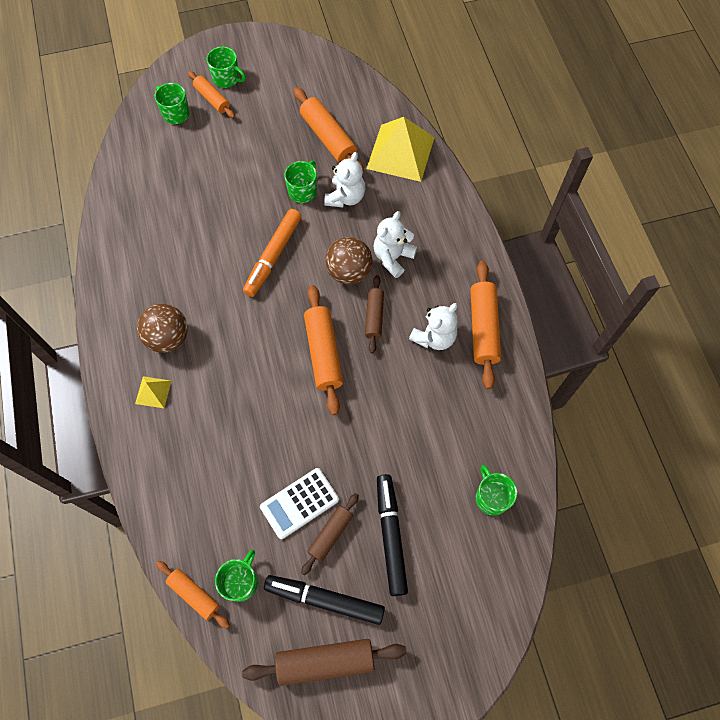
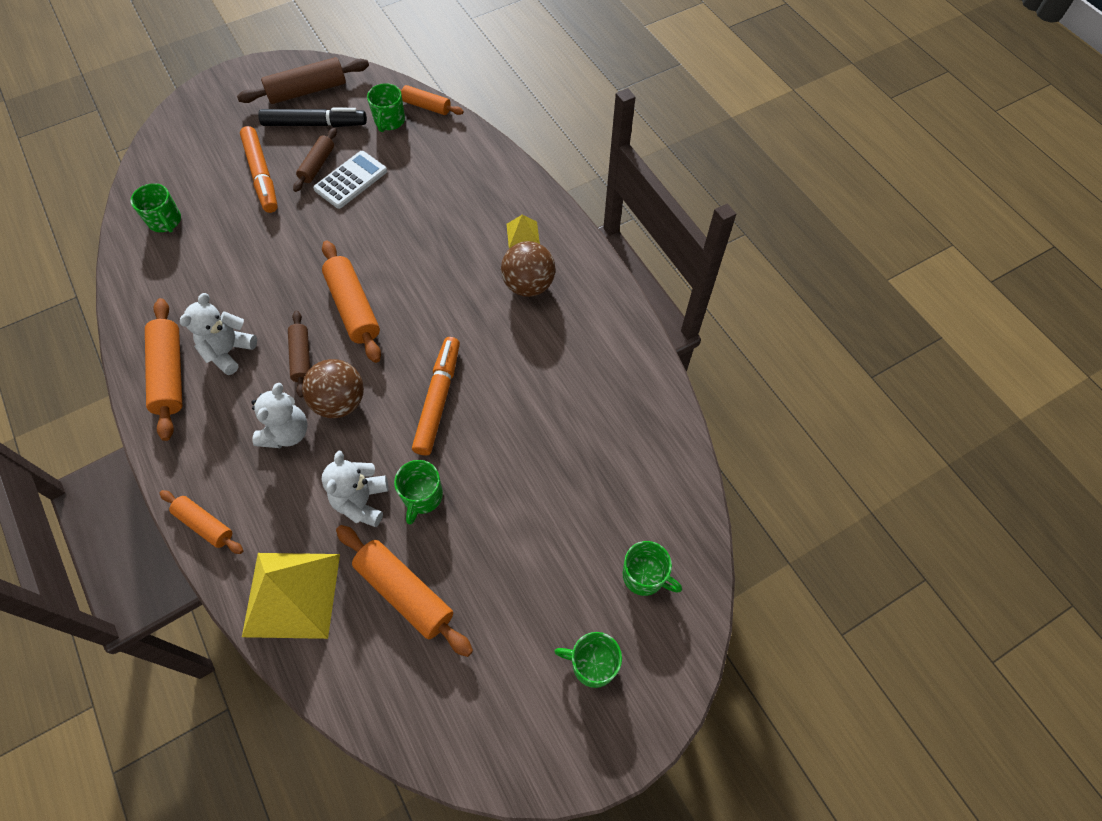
camera: 165 degrees right, 5 degrees down
(212, 99) = (600, 617): orange rolling pin -> orange rolling pin (204, 525)
(391, 535) = (261, 175): black marker -> orange marker

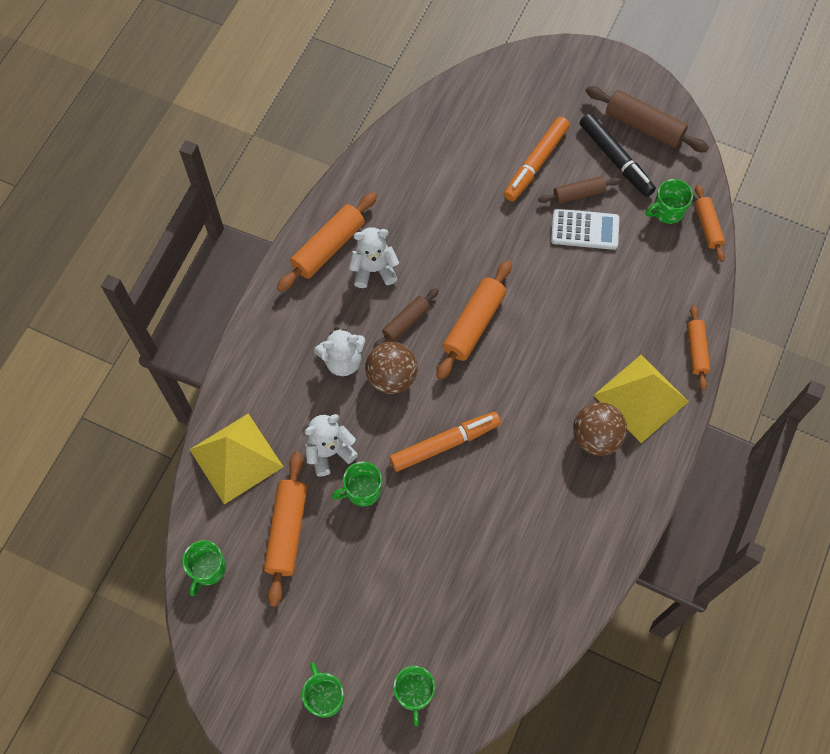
camera: 55 degrees right, 5 degrees up
(165, 221) = (442, 135): green mug -> green mug (207, 569)
(204, 525) = (243, 364): orange rolling pin -> orange rolling pin (696, 350)
(523, 234) = (640, 398): yellow pyramid -> yellow pyramid, size x2.15

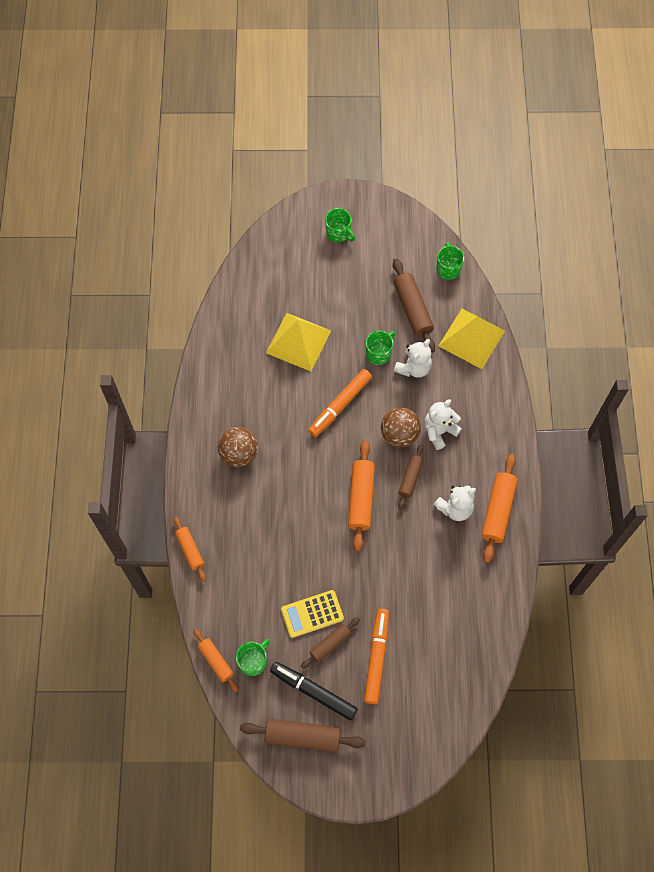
camera: 155 degrees right, 0 degrees up
(287, 531) = (412, 309): orange rolling pin -> brown rolling pin
(414, 693) = (287, 256): green mug -> none
(585, 230) = (312, 614): white calculator -> yellow calculator
(640, 398) = (218, 496): yellow pyramid -> yellow pyramid (298, 341)

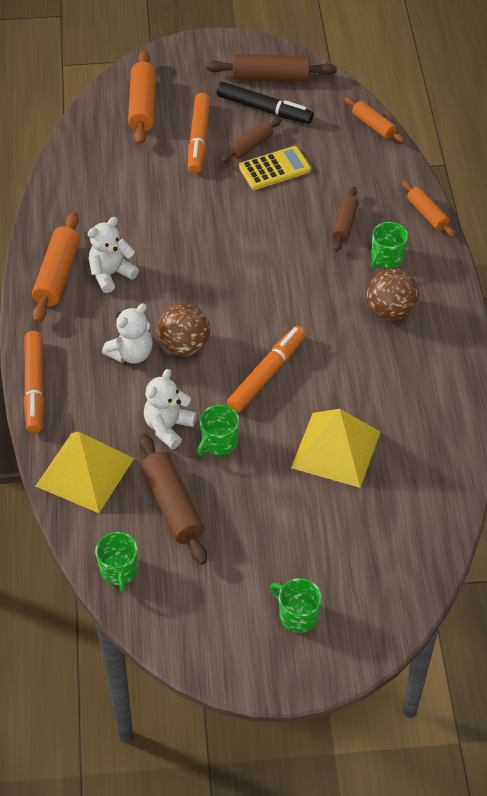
camera: 175 degrees right, 15 degrees down
(253, 661) = (333, 128): green mug -> green mug (386, 258)
(361, 498) = (229, 276): orange rolling pin -> orange rolling pin (142, 106)
(410, 478) = (168, 300): brown rolling pin -> brown rolling pin (345, 224)
(510, 408) = (34, 387): none -> orange marker

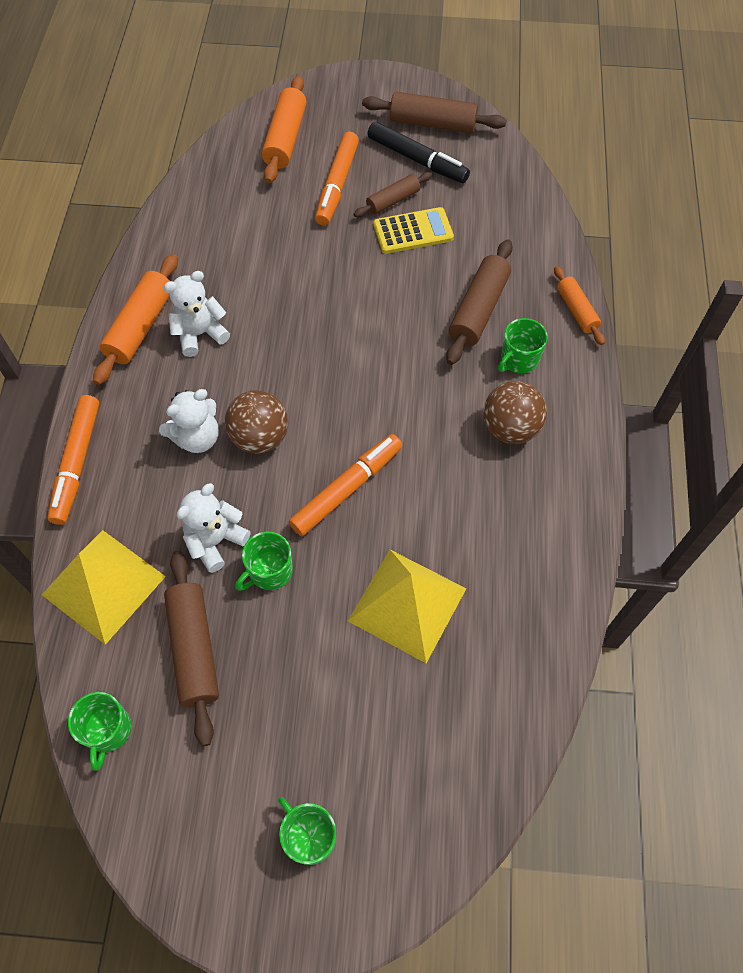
camera: 10 degrees right, 10 degrees up
(345, 224) = (478, 310): brown rolling pin -> brown rolling pin, size x1.61
(373, 125) = (535, 194): orange rolling pin -> none

